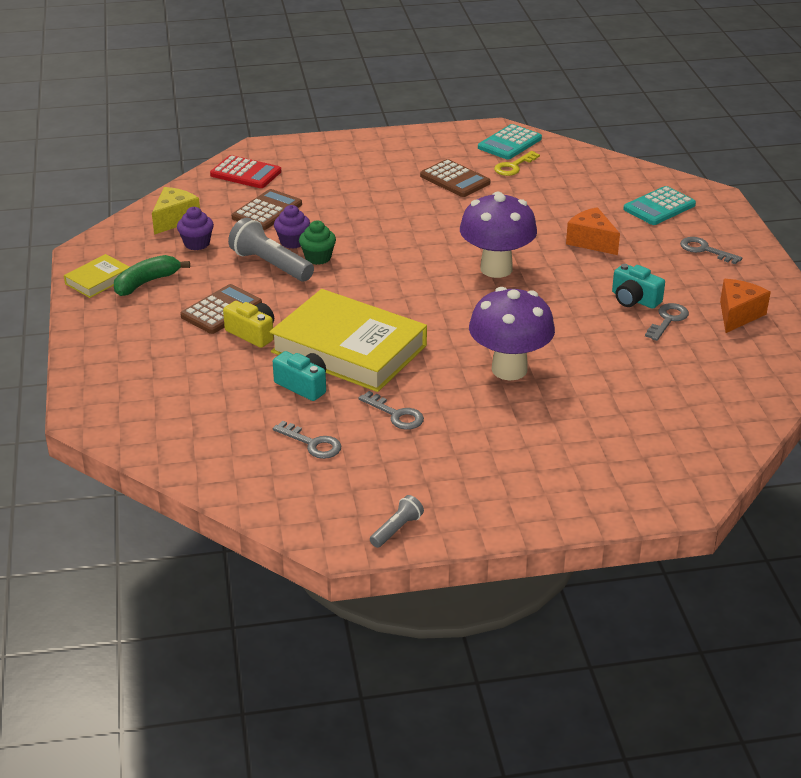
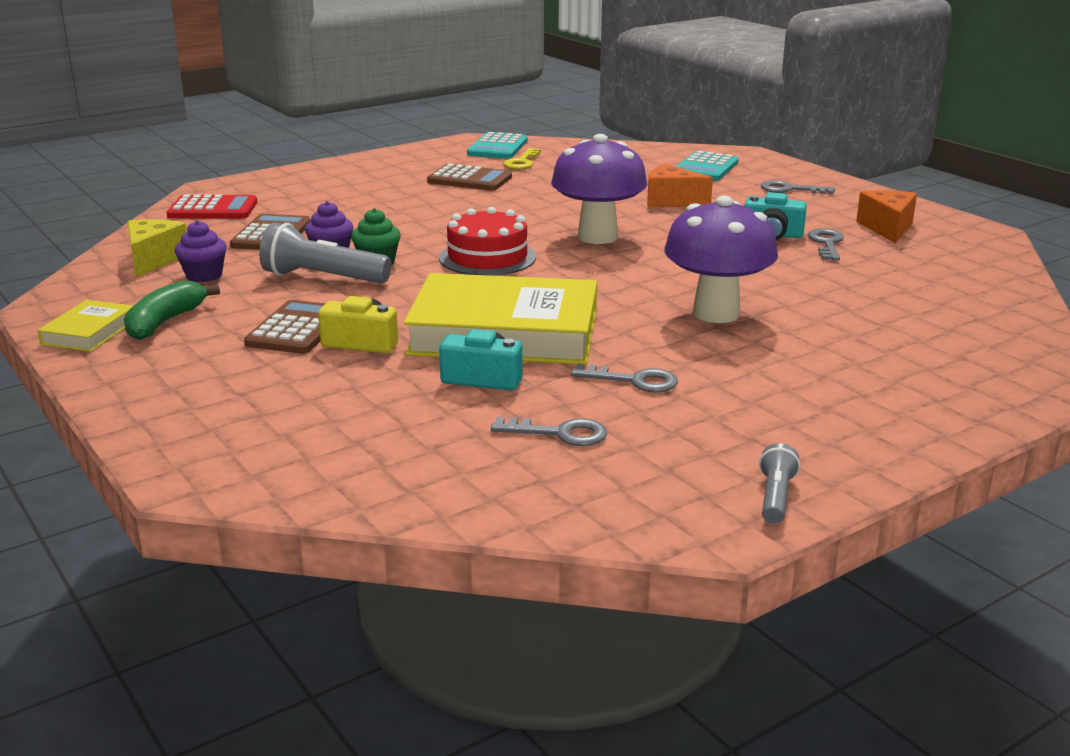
camera: 25 degrees left, 10 degrees down
(397, 272) = (487, 257): none -> red cake

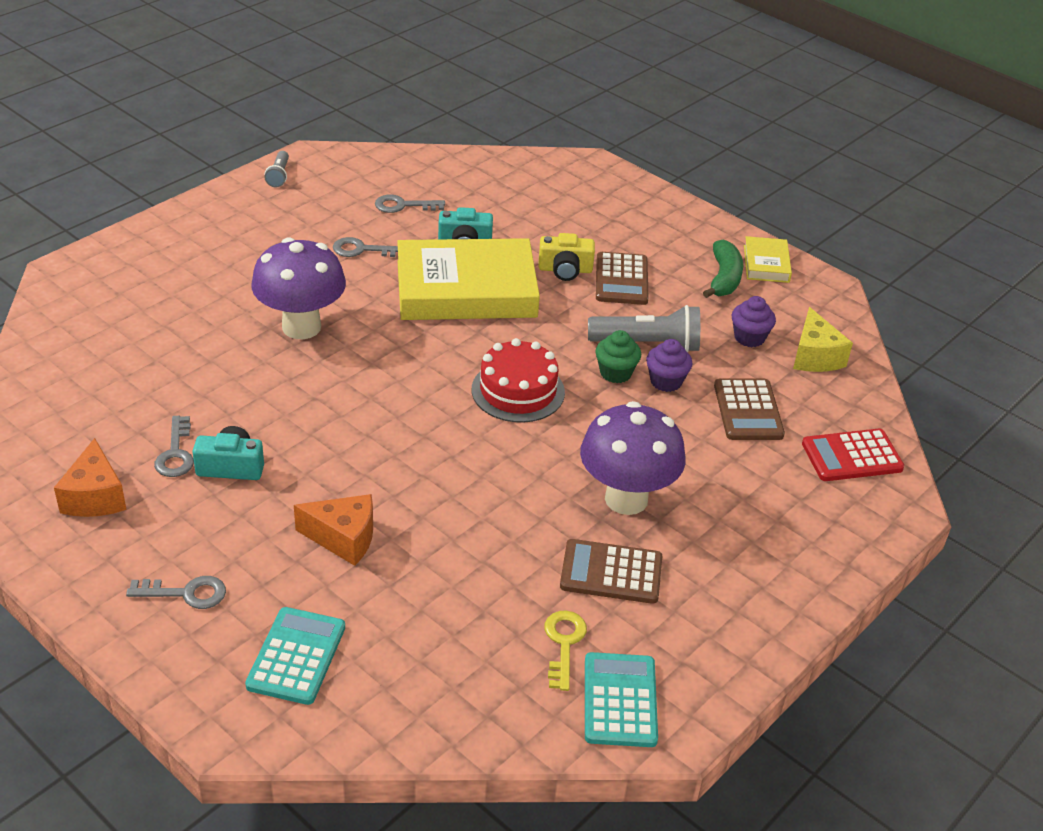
camera: 165 degrees right, 15 degrees up
(597, 237) = (419, 442): purple mushroom -> purple mushroom (626, 499)

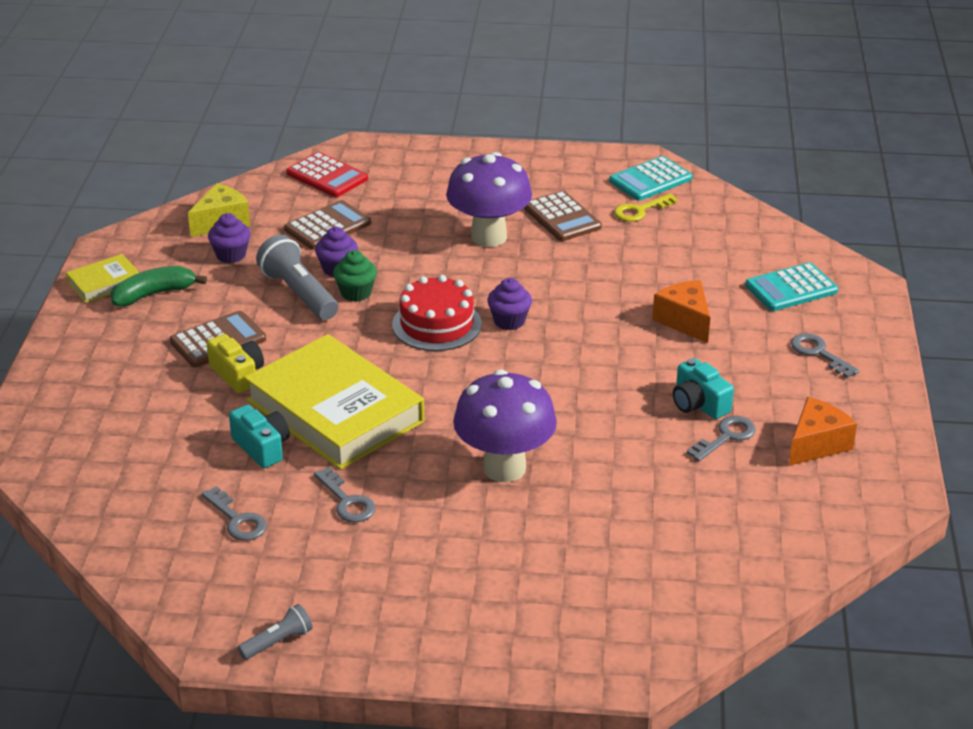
camera: 125 degrees left, 5 degrees down
(474, 432) = (509, 321): none -> purple cupcake

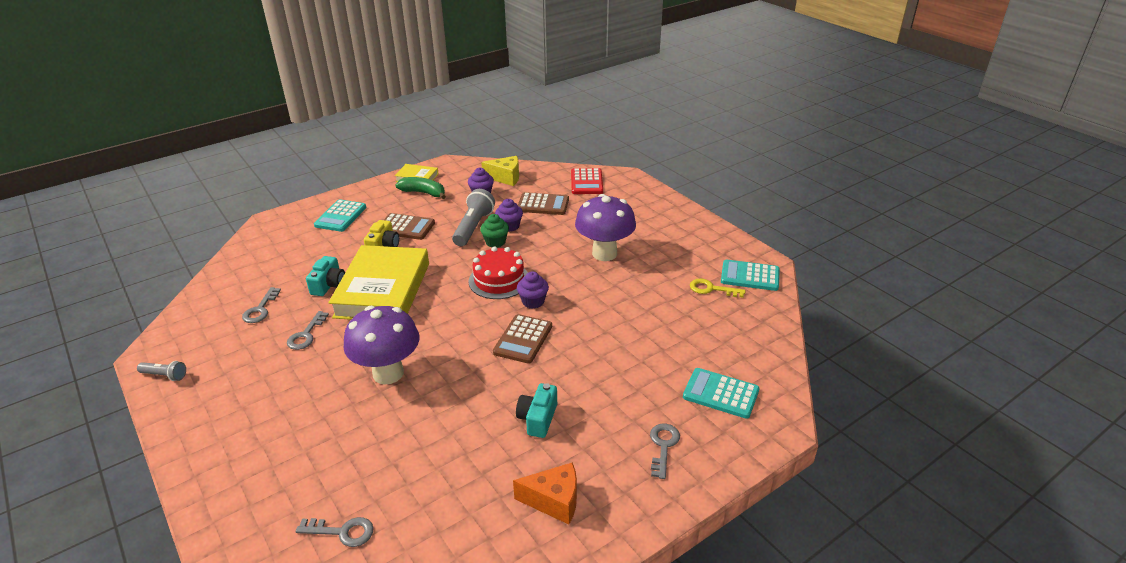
camera: 50 degrees right, 0 degrees up
(104, 379) = (341, 216): none -> turquoise calculator
(562, 217) = (660, 266): brown calculator -> brown calculator (523, 339)
(684, 321) = (620, 366): orange cheese -> none
(726, 437) = (515, 450): grey key -> grey key (342, 532)

